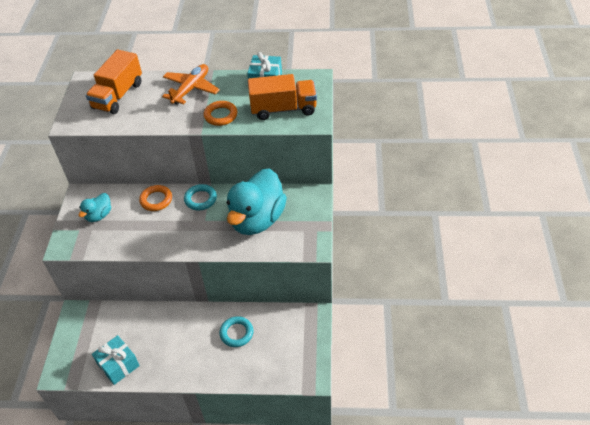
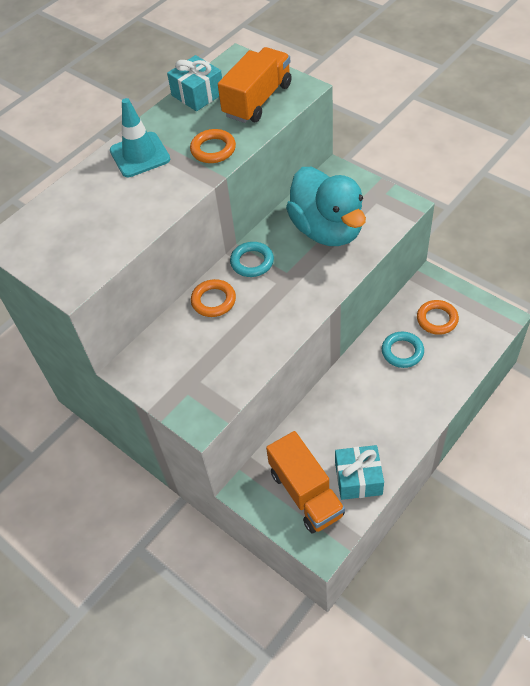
camera: 50 degrees left, 5 degrees up
(99, 215) = (184, 364): turquoise duck -> none
(118, 95) = (74, 221): orange truck -> orange truck (306, 493)
(191, 89) = (140, 155): orange plane -> turquoise traffic cone
(280, 338) = (437, 319): none -> orange ring

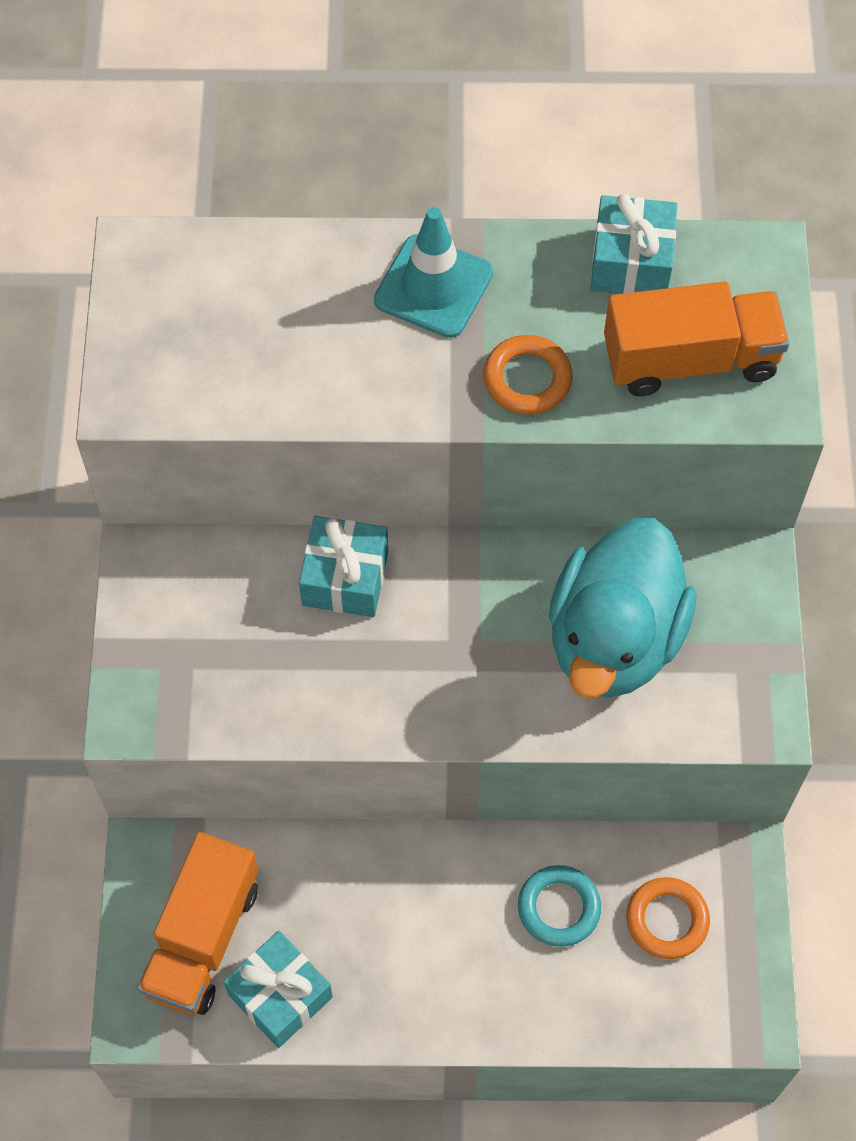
camera: 45 degrees right, 10 degrees up
(213, 301) = (345, 578): orange ring -> turquoise gift
(252, 262) = (460, 576): turquoise ring -> none

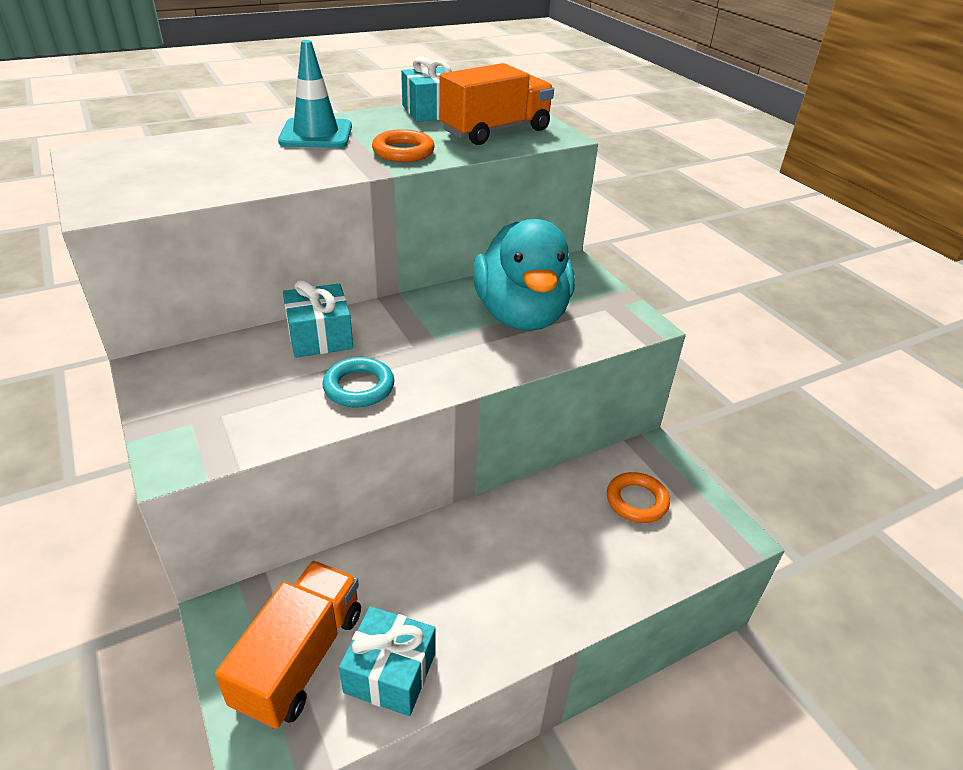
camera: 30 degrees left, 25 degrees down
(202, 938) = (300, 658): orange truck -> orange truck turned 150 degrees counterclockwise
(558, 908) = (564, 522): turquoise ring -> turquoise ring (359, 387)

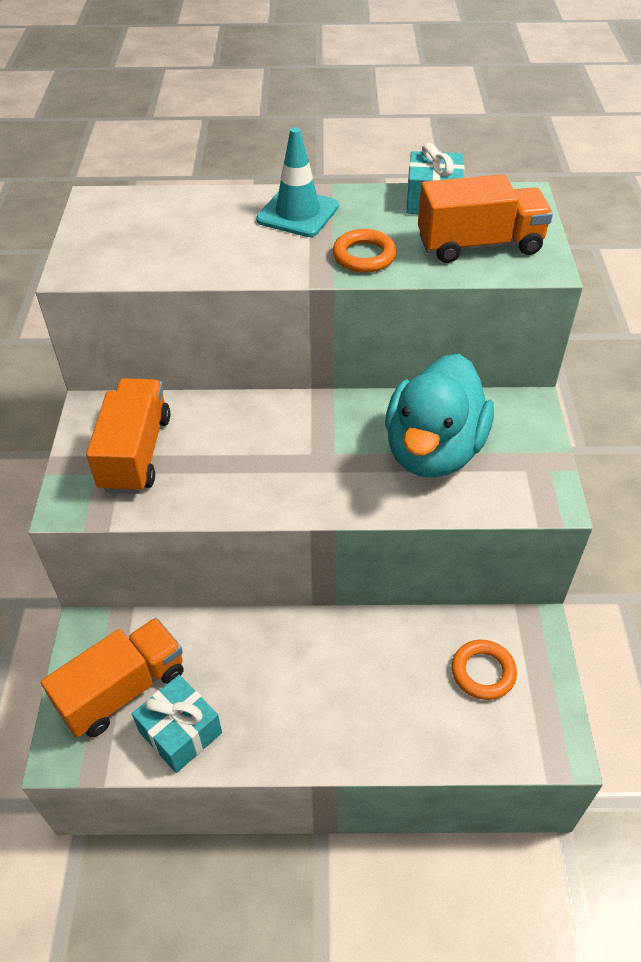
camera: 30 degrees right, 10 degrees up
(228, 392) = (136, 453): none -> orange truck
(320, 336) = (236, 418): turquoise gift -> none
(359, 387) = (239, 483): turquoise ring -> none

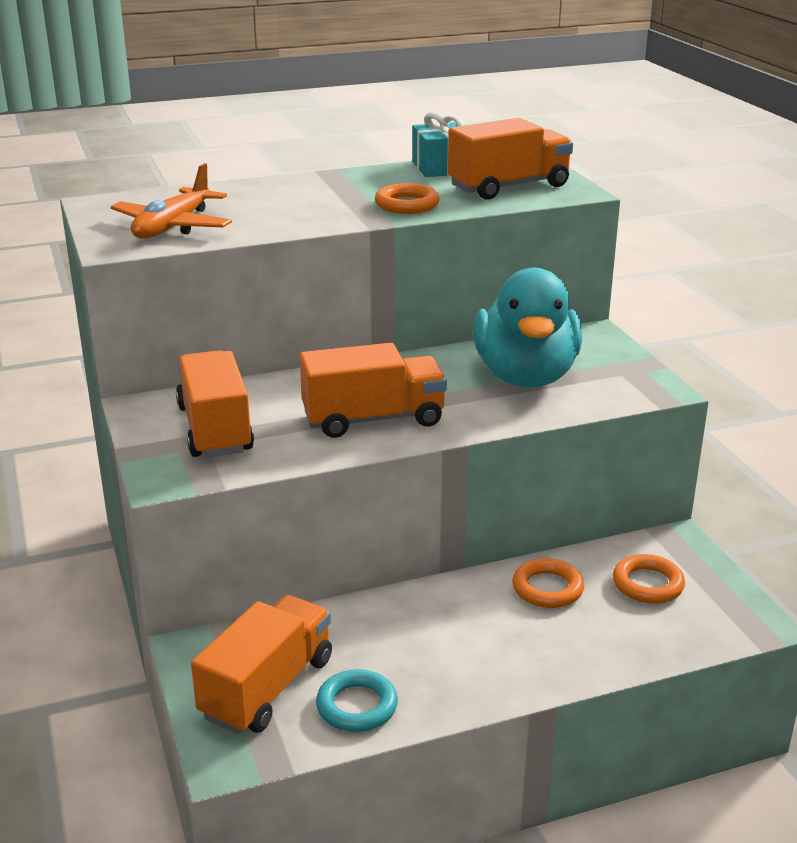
camera: 20 degrees left, 20 degrees down
(139, 249) = (173, 227): none -> orange plane
(180, 732) = (357, 706): turquoise gift -> turquoise ring
(270, 474) = (373, 419): none -> orange truck
(297, 213) = (318, 188): turquoise traffic cone -> none
(393, 650) = (547, 588): none -> orange ring

